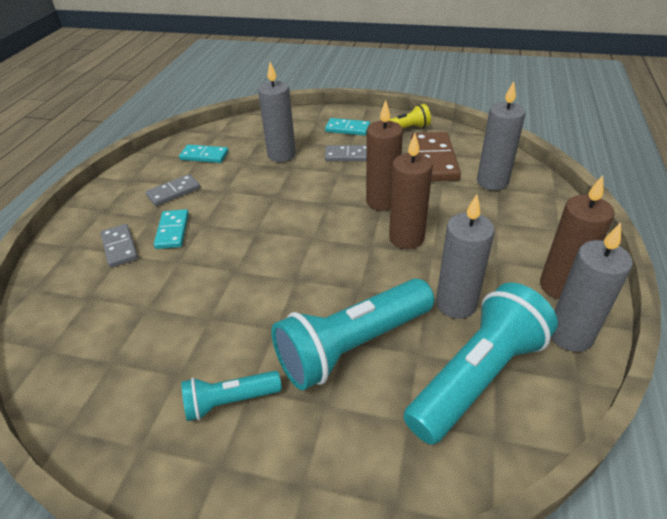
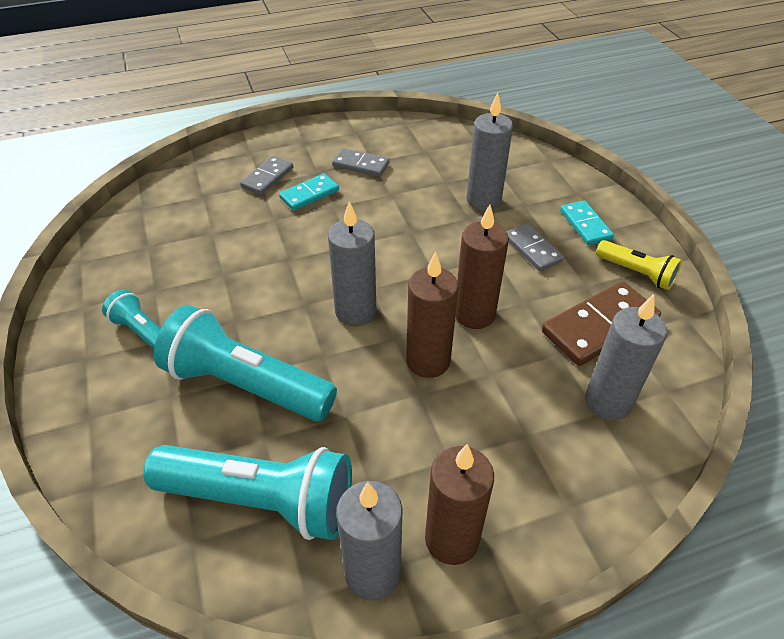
camera: 55 degrees right, 5 degrees up
(204, 156) = (431, 152): turquoise domino -> none
(456, 304) = (353, 445): grey candle -> grey candle (355, 311)

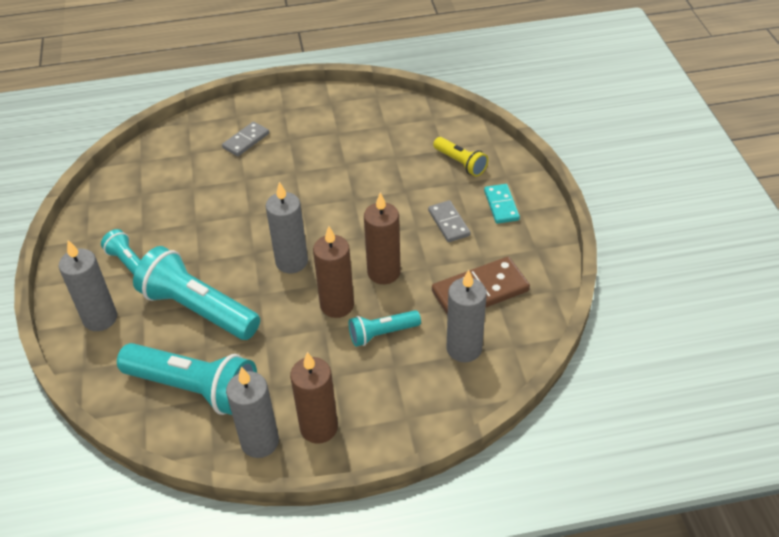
camera: 10 degrees right, 0 degrees up
(309, 194) = (277, 159): turquoise domino -> none
(360, 165) = (327, 135): grey domino -> none
(483, 200) = (422, 176): grey candle -> grey candle (100, 318)
(497, 393) = (382, 334): none -> turquoise flashlight
(636, 273) = (528, 251): yellow flashlight -> yellow flashlight (460, 163)

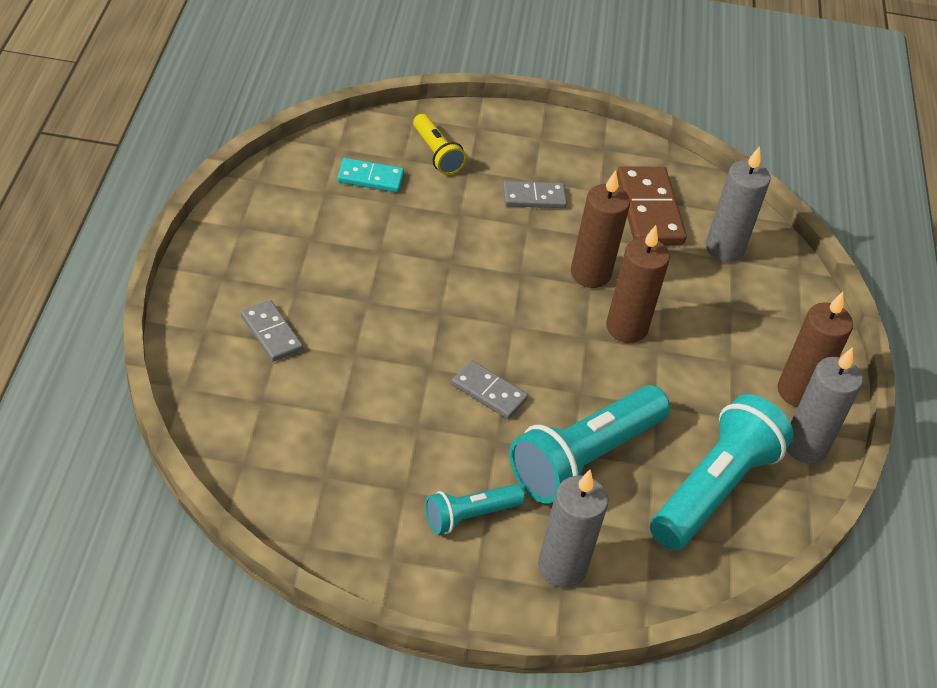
camera: 80 degrees left, 0 degrees up
(239, 247) = (489, 392): none -> grey domino
(291, 262) = (538, 348): grey candle -> none
(382, 334) = (683, 303): turquoise flashlight -> none
(460, 163) = (436, 154): yellow flashlight -> yellow flashlight turned 90 degrees clockwise
(501, 205) = (525, 148): turquoise domino -> turquoise domino (370, 178)

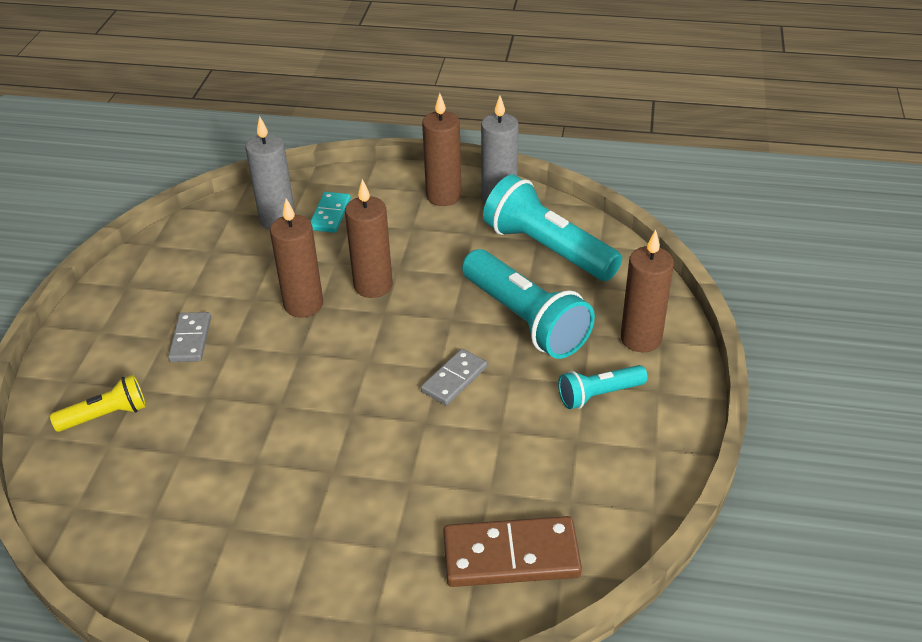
camera: 80 degrees left, 5 degrees down
(271, 333) = (379, 556): grey domino -> none
(370, 178) = (135, 474): turquoise domino -> turquoise domino (330, 214)
(469, 516) = (598, 395): turquoise flashlight -> turquoise flashlight turned 90 degrees clockwise
(562, 567) = (641, 338): grey candle -> brown candle
(649, 210) = (221, 261): brown domino -> brown domino (511, 555)

